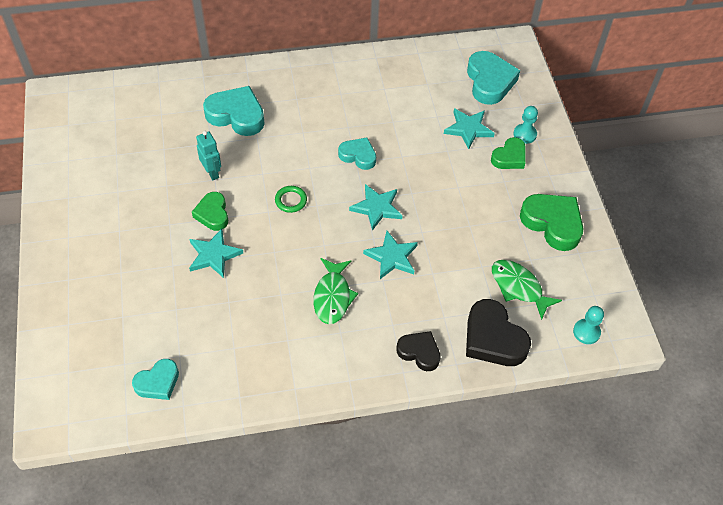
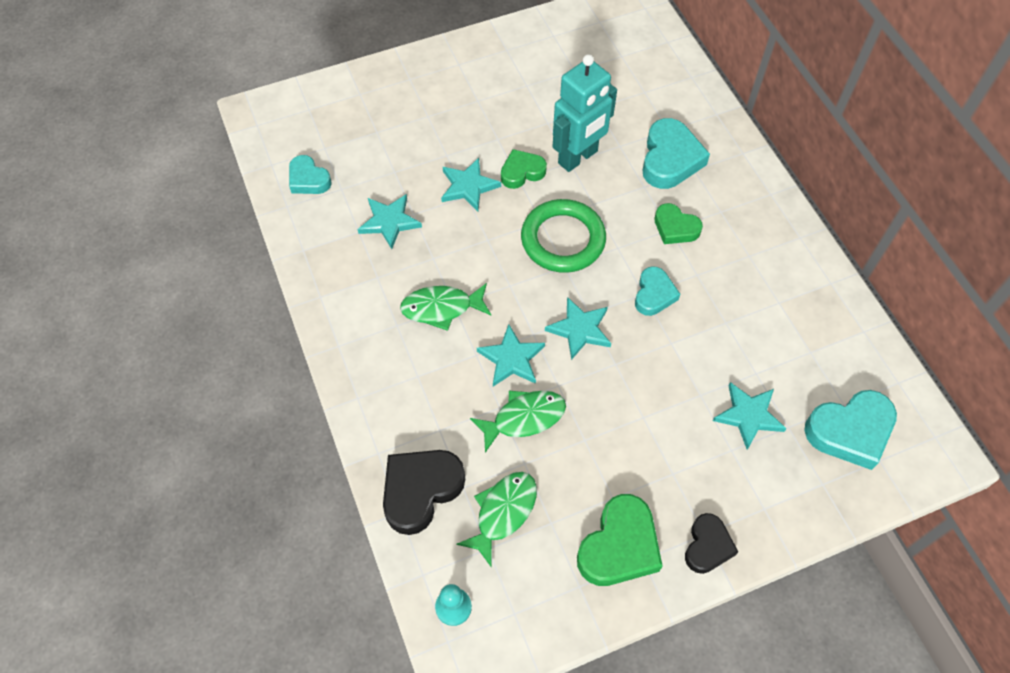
camera: 80 degrees right, 5 degrees up
(212, 172) = (578, 157): turquoise robot -> turquoise robot, size x1.88
(231, 321) = (389, 222): none -> turquoise star
(291, 200) = (563, 239): green ring -> green ring, size x2.20
(419, 352) = (386, 410): black heart -> black heart (707, 546)
(445, 259) = (524, 418): none -> green fish
(509, 157) = (717, 475): green heart -> green heart (675, 228)
(524, 134) = (767, 491): turquoise pawn -> none

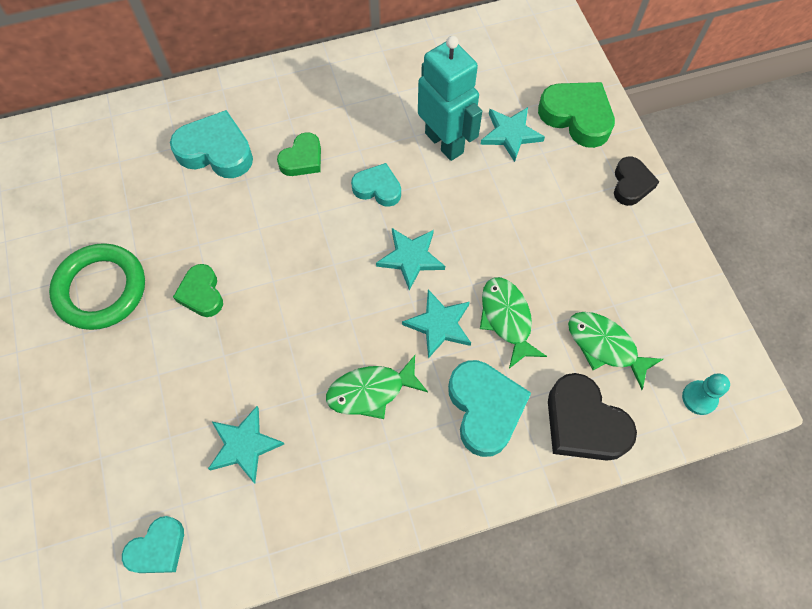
camera: 85 degrees left, 5 degrees up
(441, 308) = (371, 391): green fish -> green fish turned 75 degrees clockwise
(468, 186) = (210, 352): turquoise star -> none
(563, 239) = (300, 262): green ring -> green ring (101, 289)
(578, 157) = (194, 235): turquoise robot -> turquoise robot (444, 142)
(619, 546) = (634, 251): green heart -> green heart (577, 117)
(707, 546) = (631, 184): black heart -> black heart turned 75 degrees clockwise
(850, 431) = (527, 66): turquoise heart -> turquoise heart (485, 409)

